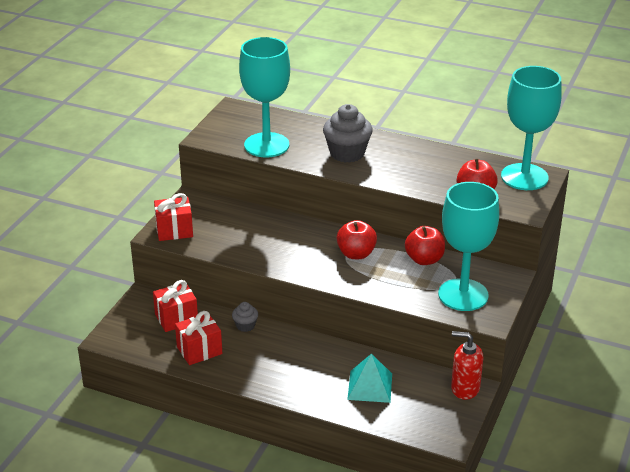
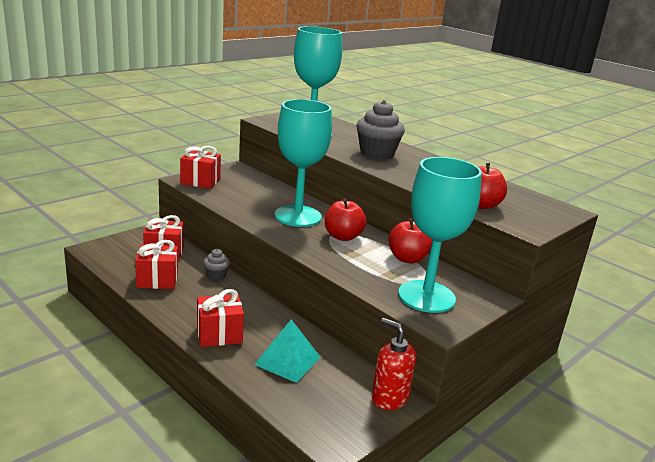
camera: 20 degrees right, 10 degrees down
(299, 384) = (219, 334): none -> red gift
(524, 177) = (543, 207): turquoise goblet -> turquoise goblet (298, 216)

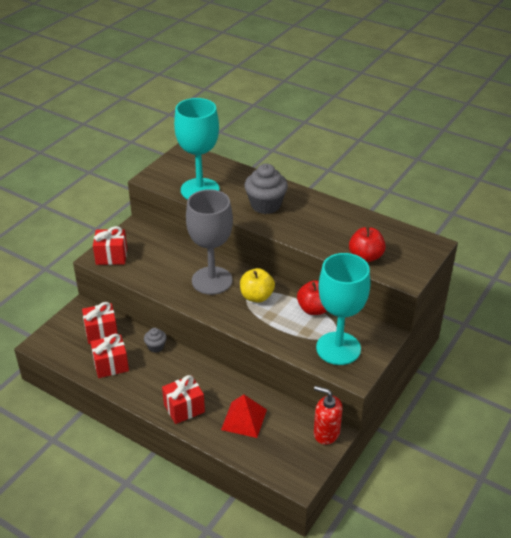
camera: 10 degrees left, 15 degrees up
(287, 360) = (244, 419): turquoise pyramid -> red pyramid
(298, 216) = (212, 280): turquoise goblet -> grey goblet
(343, 236) = (256, 296): red apple -> yellow apple

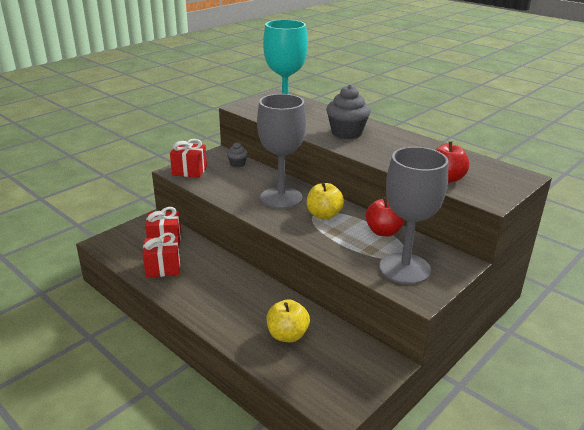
camera: 10 degrees right, 10 degrees down
(156, 347) = (214, 258): grey cupcake -> grey cupcake (237, 164)
(184, 408) = (225, 316): red gift -> none
(244, 419) = (287, 335): red pyramid -> yellow apple
(326, 433) = (380, 362): red soap dispenser -> none
(338, 348) = (404, 268): turquoise goblet -> grey goblet

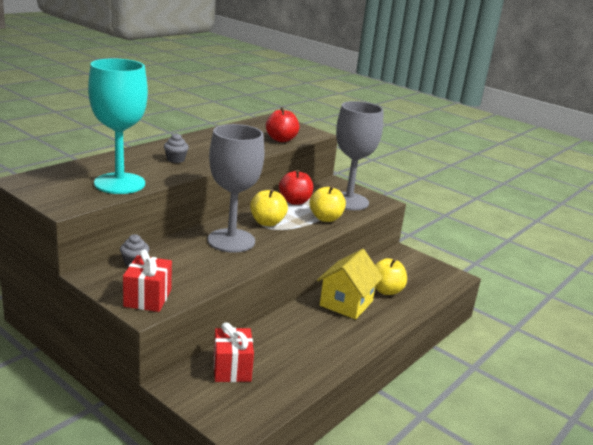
camera: 95 degrees left, 5 degrees down
(163, 268) = (294, 366): red gift -> none
(258, 303) = (346, 303): none -> yellow house
(346, 133) = (175, 159): grey cupcake -> grey cupcake, size x0.51
(348, 249) = (325, 218): none -> yellow apple

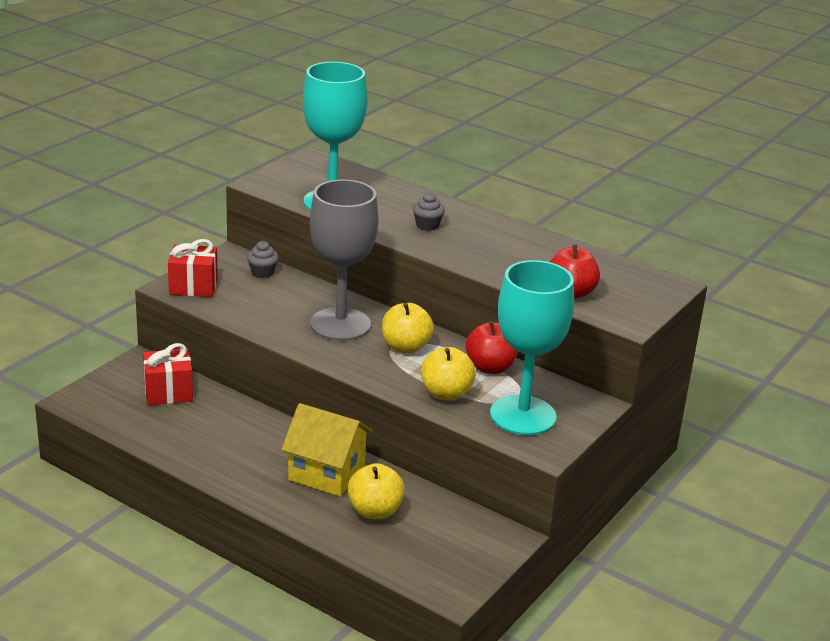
camera: 85 degrees right, 5 degrees up
(348, 201) = (523, 415): grey goblet -> turquoise goblet

